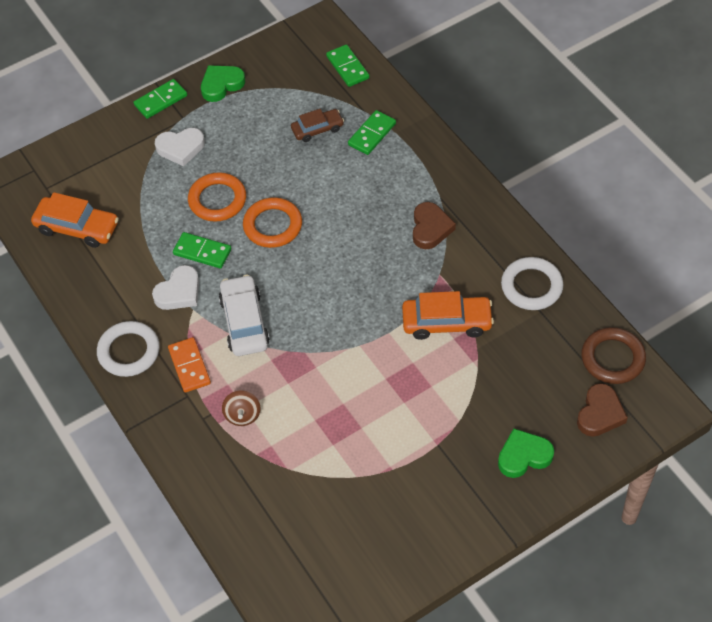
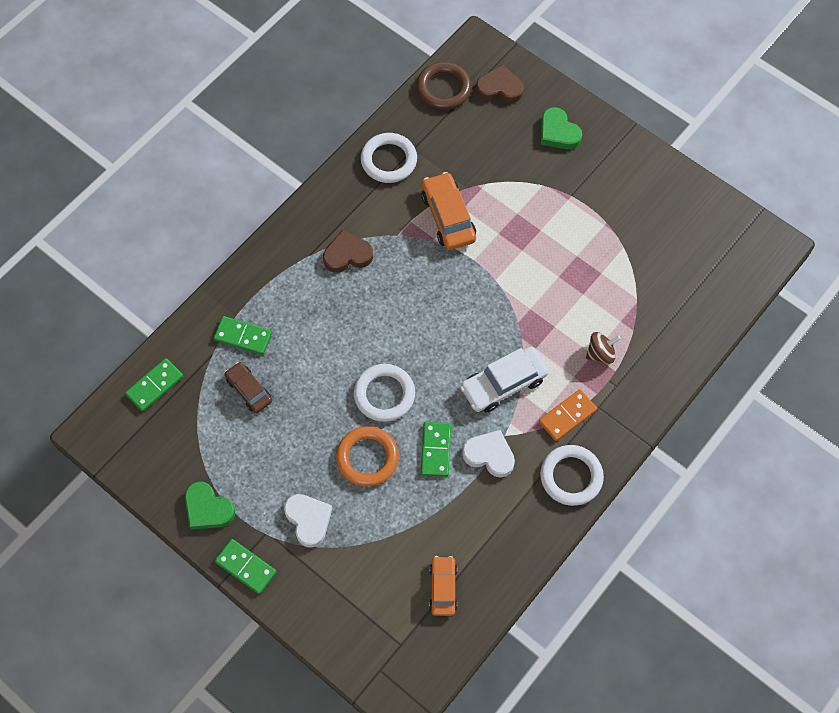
camera: 110 degrees left, 10 degrees up
(77, 227) = (443, 588): orange car -> orange car, size x0.64
(273, 225) = (384, 394): orange ring -> white ring

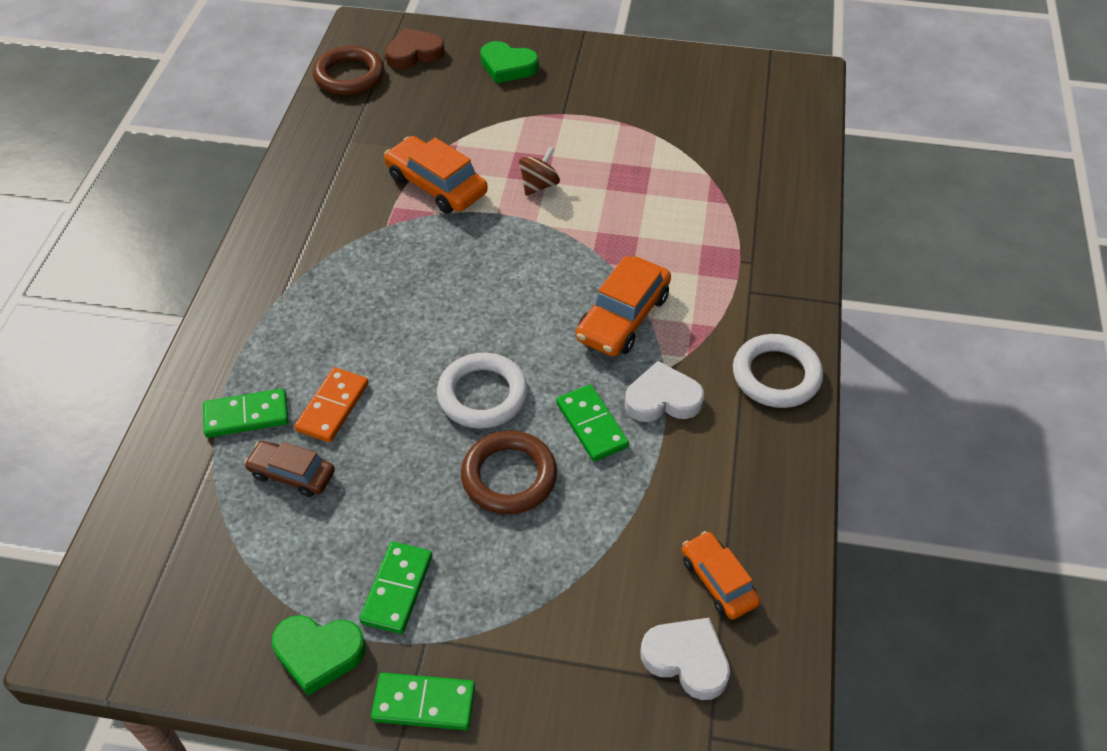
camera: 30 degrees left, 15 degrees down
(155, 386) = (146, 533): green domino -> green domino (397, 589)
(308, 520) = (478, 592): white heart -> white heart (687, 660)
(347, 255) = (335, 270): brown heart -> none
(367, 458) = (509, 476): orange ring -> brown ring
(389, 160) = (327, 161): white ring -> none
(503, 384) = (623, 317): white car -> orange car
(567, 416) = (722, 316): orange domino -> orange domino (333, 407)
(600, 353) = (710, 239): brown spinning top -> brown spinning top (539, 185)

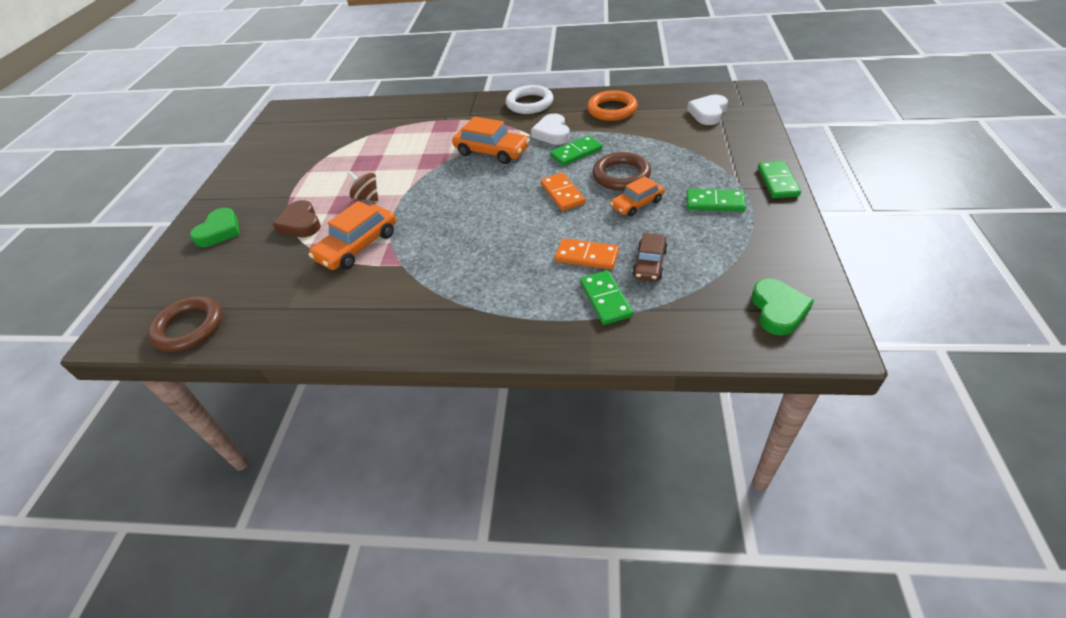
camera: 90 degrees left, 5 degrees down
(318, 653) = (772, 224): green heart -> green heart (778, 310)
(414, 53) = (174, 289): brown heart -> brown heart (300, 223)
(482, 395) = (562, 194): white ring -> orange domino
(718, 581) = (661, 109): orange car -> orange car (637, 204)
(730, 498) = (612, 109): none -> orange ring

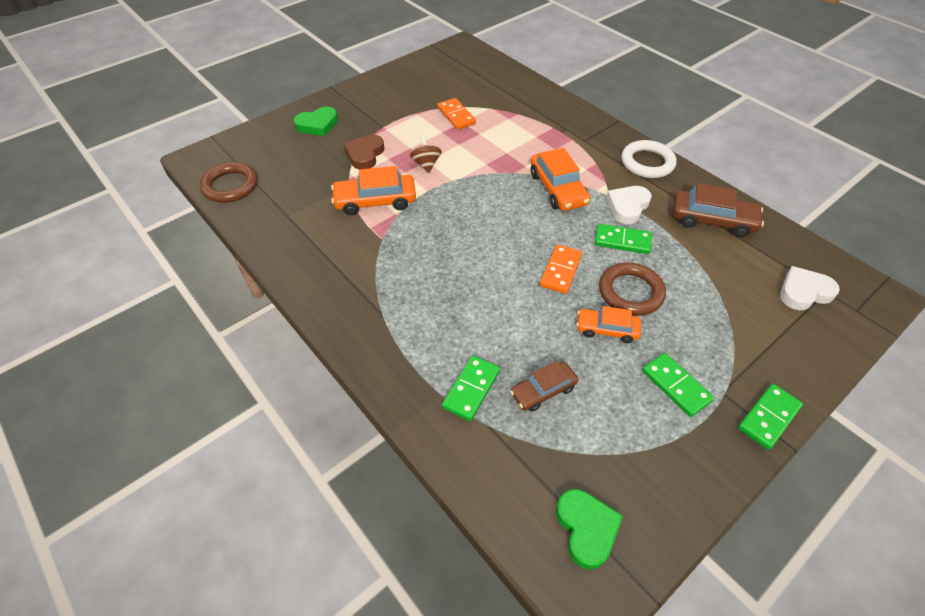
camera: 40 degrees right, 5 degrees up
(587, 256) = (506, 341): orange domino -> orange domino (456, 116)
(612, 109) = (712, 220): orange ring -> brown car
(778, 310) = (586, 529): green heart -> green heart turned 60 degrees counterclockwise

